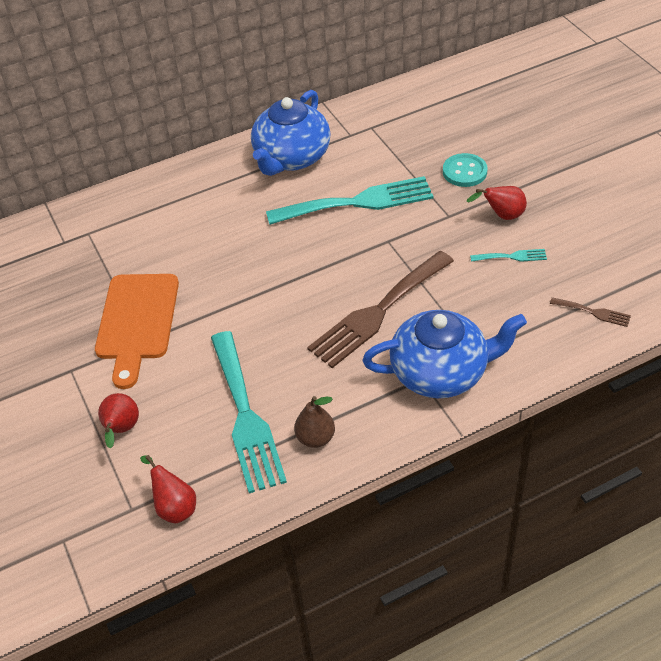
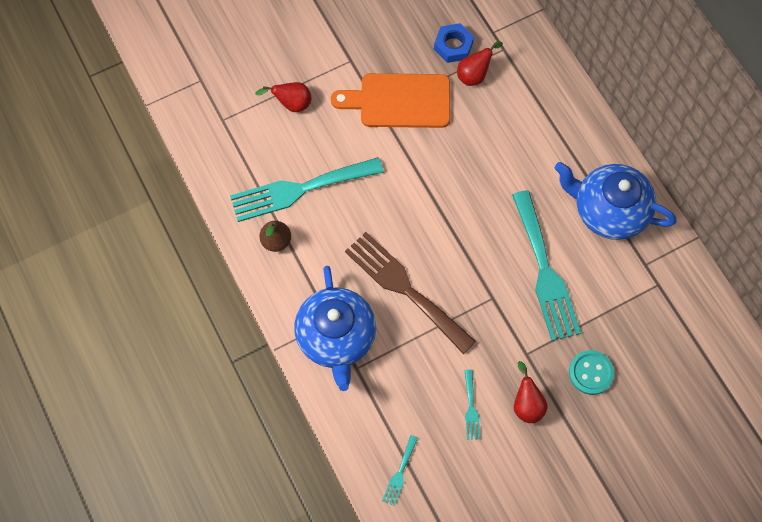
camera: 85 degrees right, 20 degrees up
(73, 275) = (453, 46): none -> blue nut
(174, 507) = (222, 148): red pear -> red pear (474, 75)
(593, 312) = (400, 473): brown fork -> turquoise fork

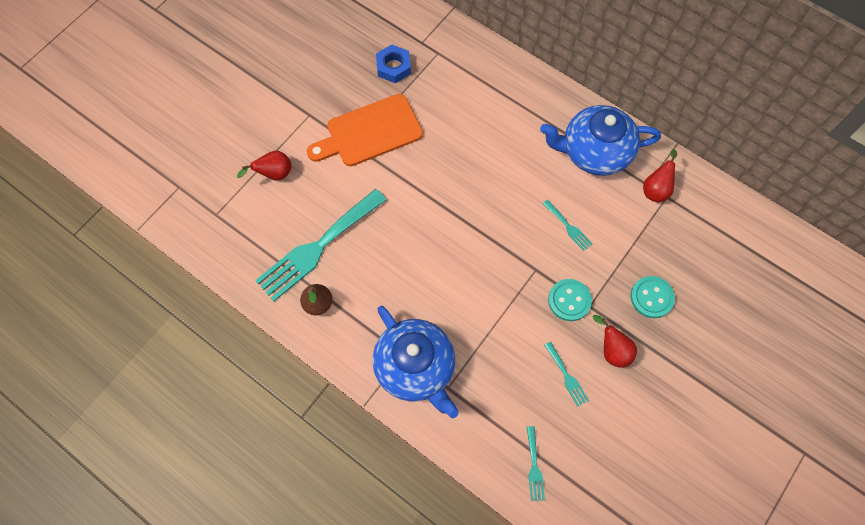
camera: 25 degrees left, 0 degrees up
(405, 288) = (455, 295): brown fork -> none
(474, 75) = (424, 84): red pear -> red pear (656, 189)
(509, 340) = (569, 300): none -> turquoise button
(545, 271) = (568, 227): turquoise fork -> turquoise fork, size x0.42

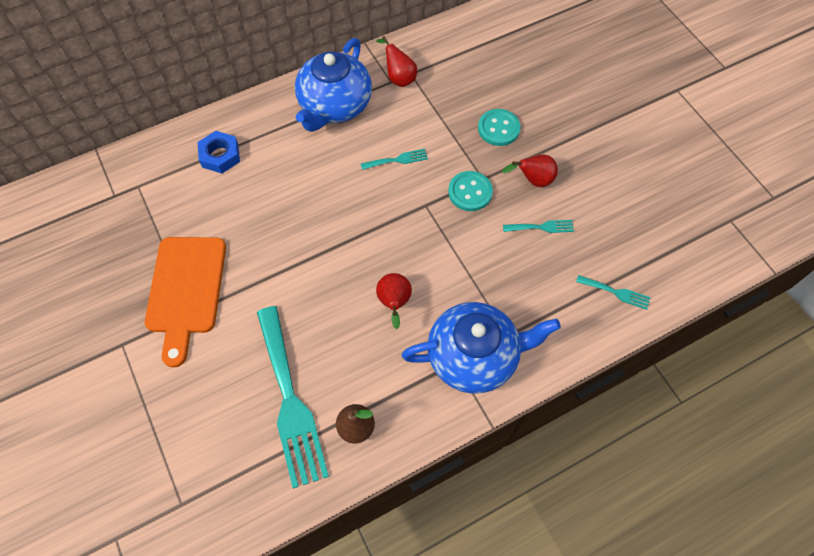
camera: 65 degrees left, 5 degrees down
(274, 174) = (171, 414): red pear -> red pear (394, 303)
(393, 67) = (124, 234): blue nut -> blue nut (220, 155)

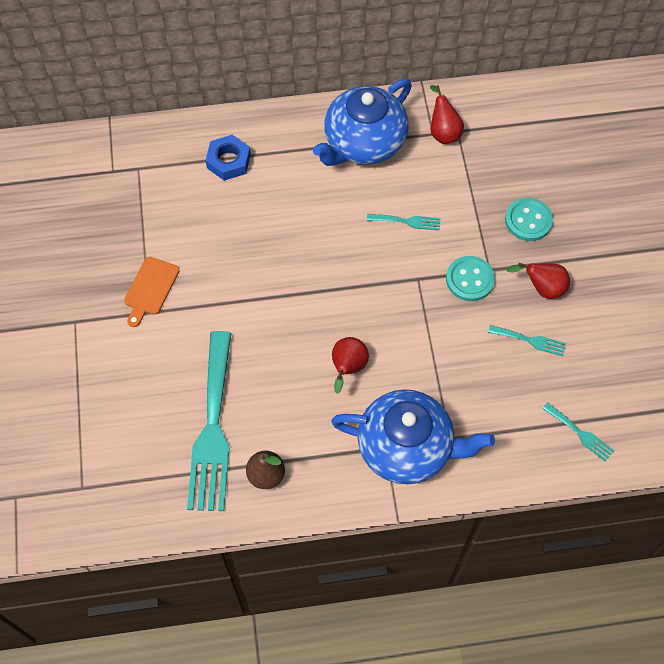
camera: 20 degrees right, 0 degrees up
(185, 290) = (150, 289): orange cutting board -> orange cutting board, size x0.54

